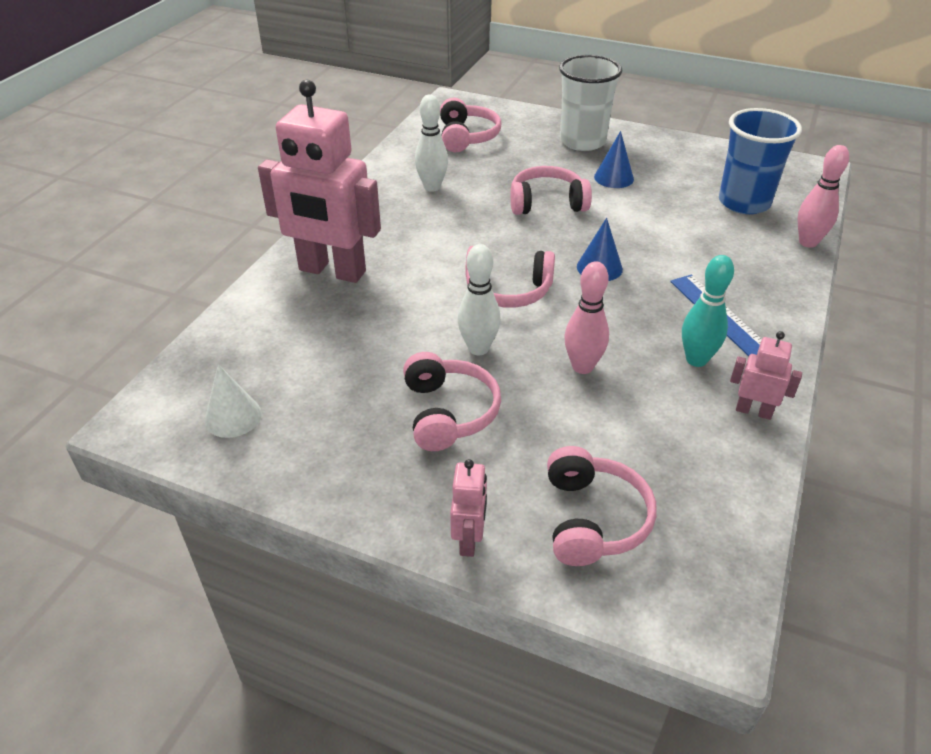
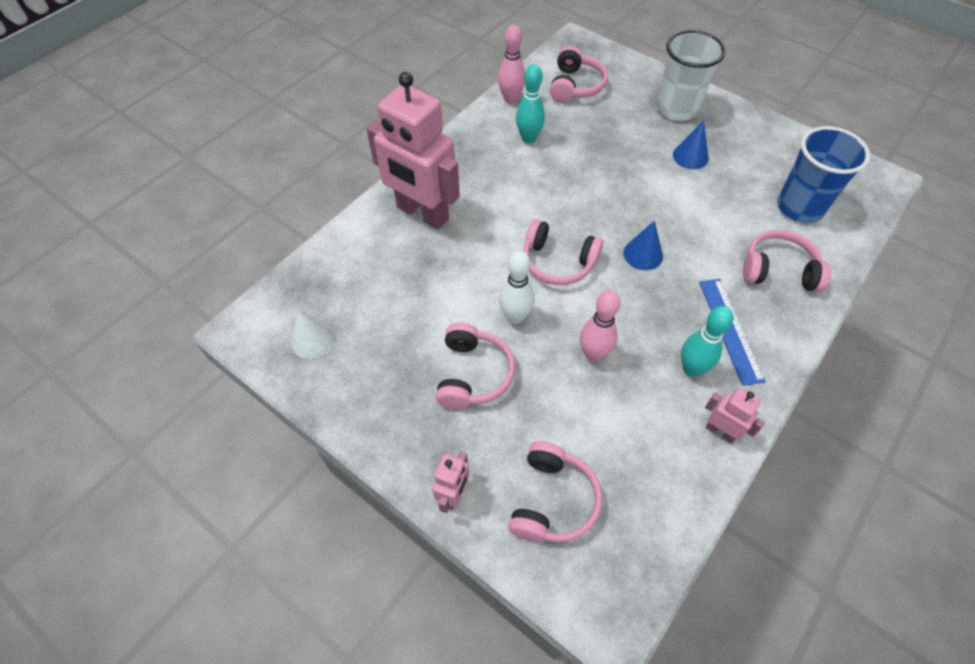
camera: 15 degrees right, 15 degrees up
(432, 187) = (528, 138): white bowling pin -> turquoise bowling pin
(547, 203) = (621, 174): pink headphones -> pink headphones (778, 270)
(808, 242) = (841, 264): pink bowling pin -> pink bowling pin (510, 99)

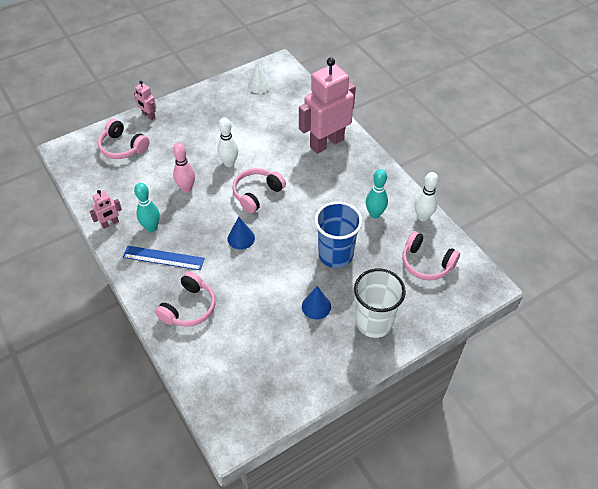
camera: 110 degrees right, 5 degrees down
(473, 374) = (204, 137): pink headphones -> none
(510, 99) = (422, 217): pink bowling pin -> white bowling pin
(799, 207) = (233, 353): blue cup -> blue cup (335, 255)

